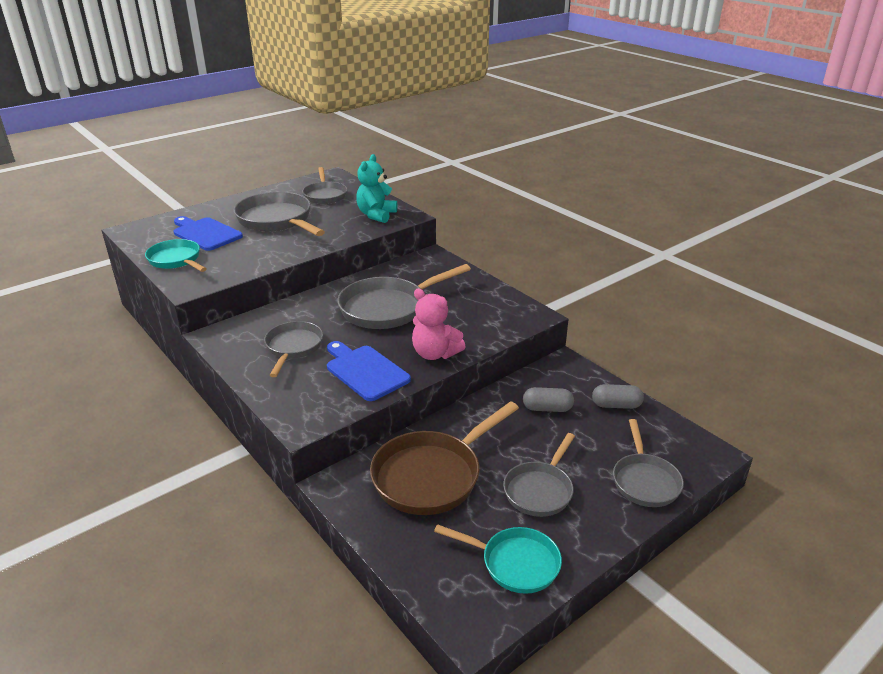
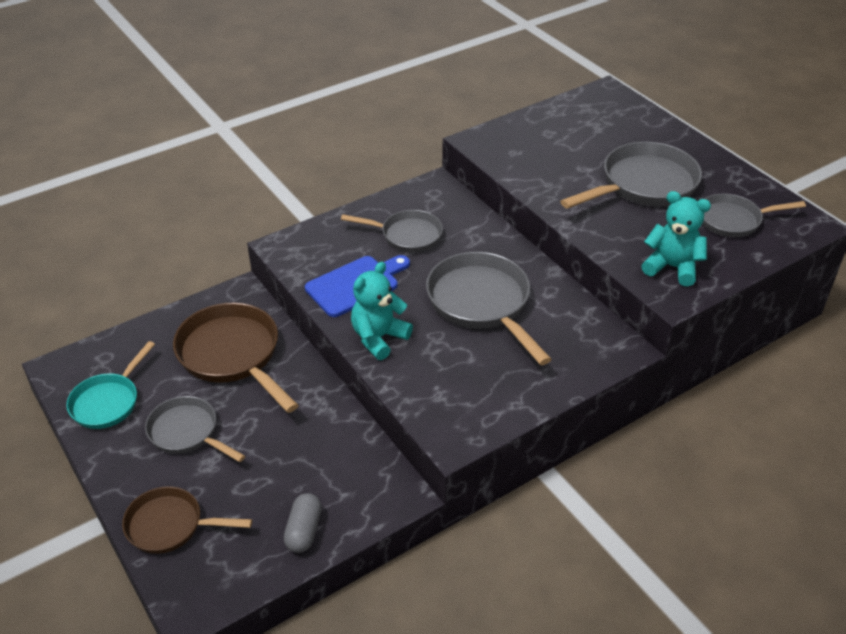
camera: 95 degrees right, 10 degrees up
(176, 260) = (536, 127): turquoise pan -> none
(205, 233) = (601, 138): blue cutting board -> none
(435, 353) = (379, 338): pink teddy bear -> turquoise teddy bear
(547, 408) = (312, 460): grey capsule -> none
(645, 481) = (170, 525): grey pan -> brown pan

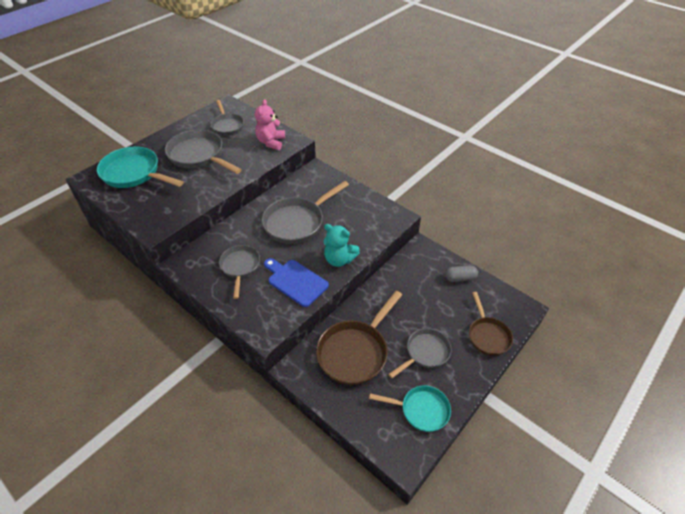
camera: 105 degrees left, 5 degrees up
(187, 432) = (425, 353): grey pan -> grey pan turned 150 degrees counterclockwise
(608, 126) = (134, 173): none -> turquoise pan
(672, 267) = (271, 142): turquoise teddy bear -> pink teddy bear

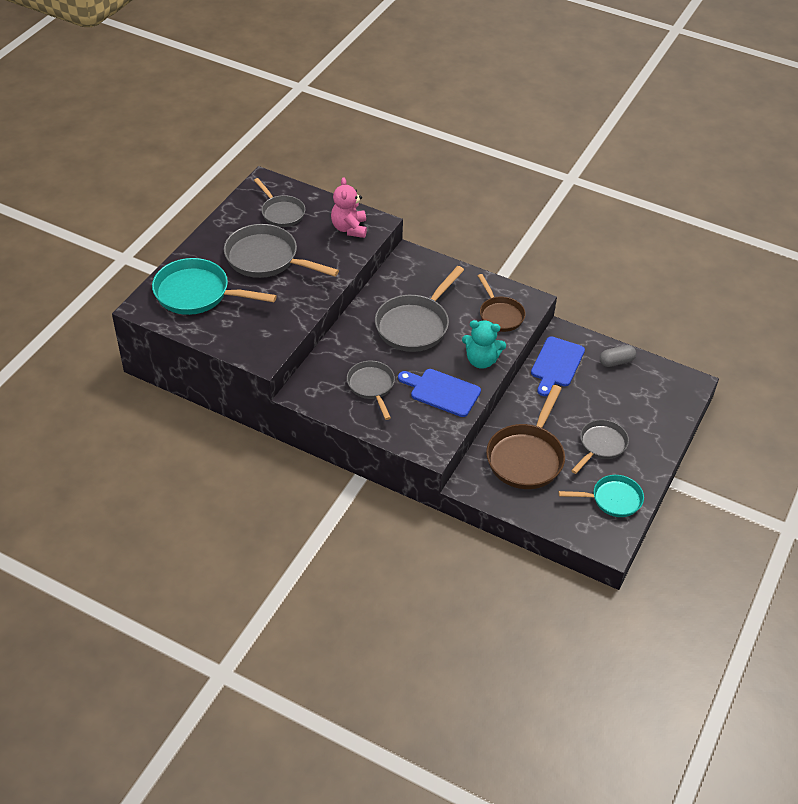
camera: 15 degrees left, 0 degrees up
(408, 272) = (556, 364): none -> blue cutting board
(487, 335) = (661, 417): brown pan -> brown pan (500, 315)

